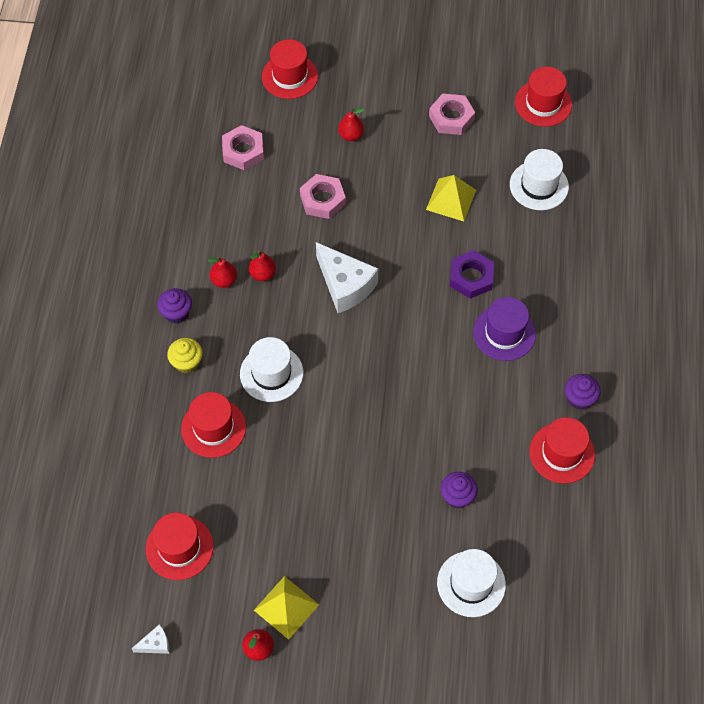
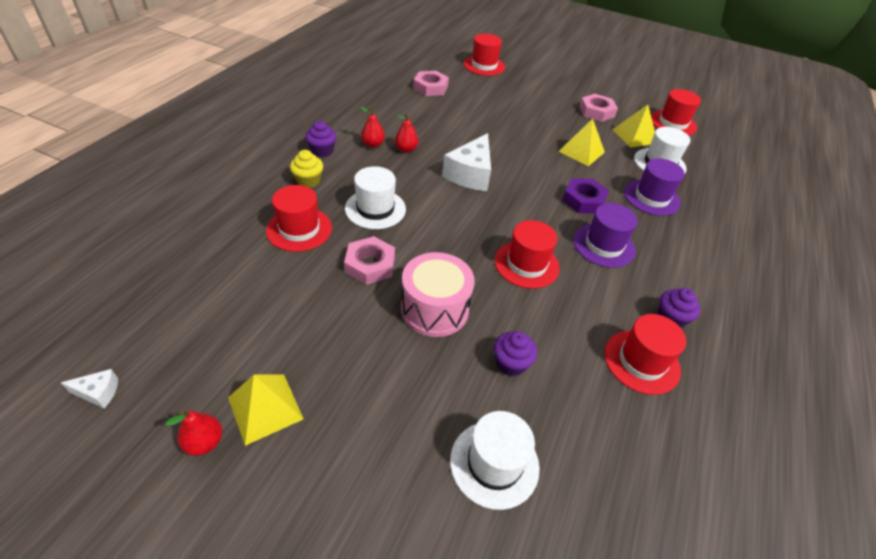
camera: 15 degrees right, 15 degrees down
(179, 547) = (197, 310): red hat -> red hat (526, 264)
(322, 199) = (477, 124): pink nut -> pink nut (370, 265)
(345, 285) = (470, 174): white cheese -> white cheese turned 45 degrees clockwise
(351, 135) = (515, 101): red pear -> none
(376, 468) = (434, 309): none -> pink drum
(503, 147) = (634, 136): none -> yellow pyramid
(539, 245) = (651, 197): none -> purple hat

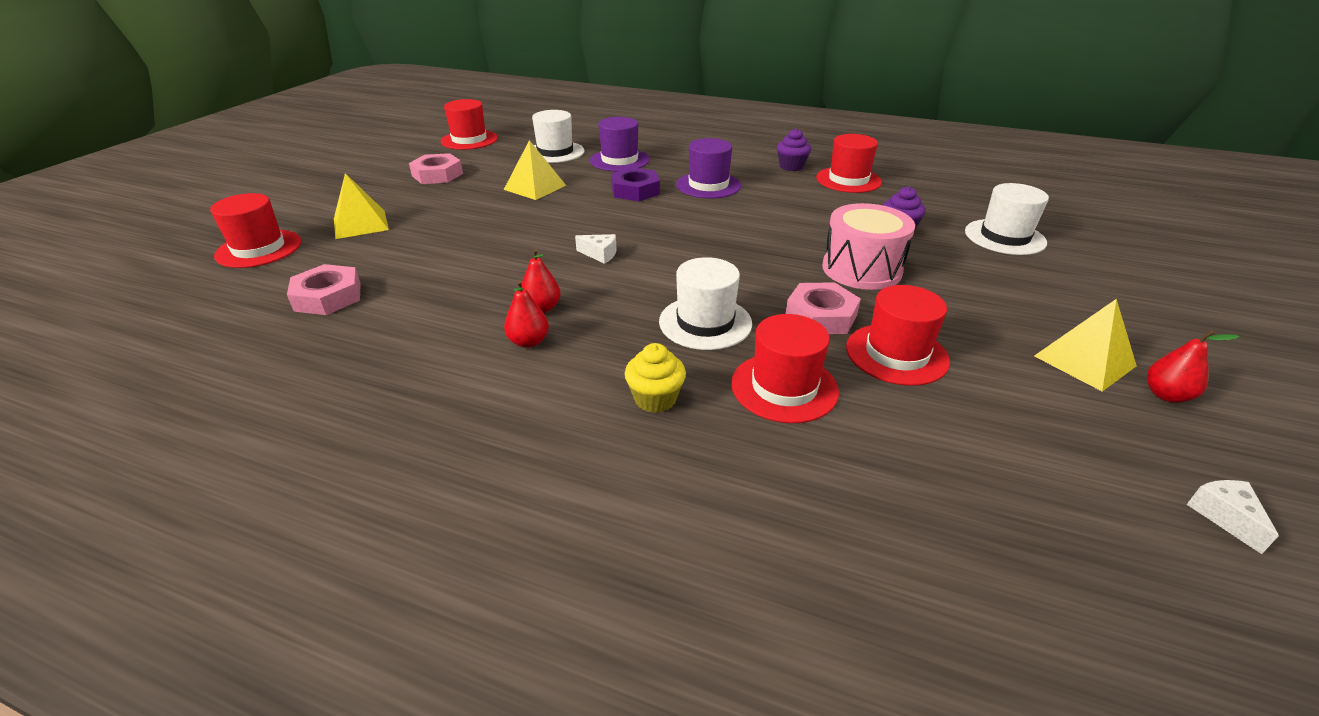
camera: 90 degrees left, 10 degrees down
(322, 151) = (556, 397): purple cupcake -> none
(470, 174) = (600, 254): white cheese -> white cheese, size x0.46
(526, 264) = (759, 221): red hat -> red hat (896, 354)
(634, 136) = (498, 159): yellow pyramid -> yellow pyramid (361, 224)

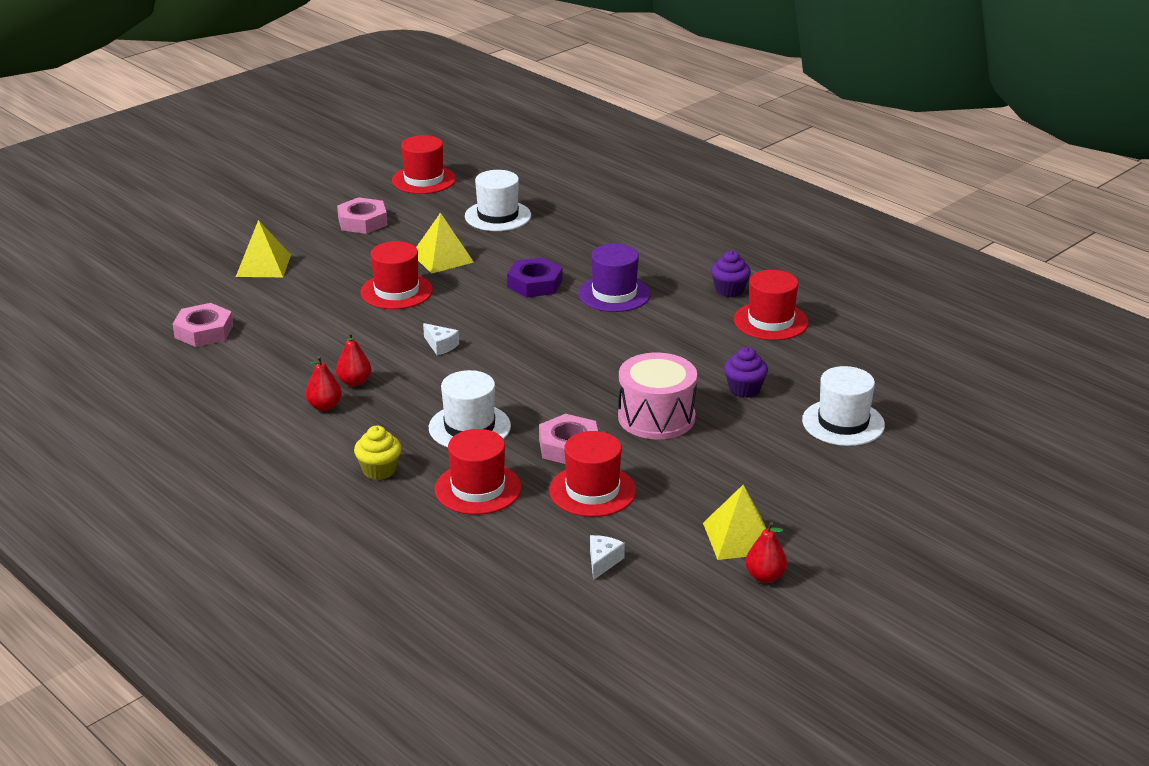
camera: 25 degrees right, 5 degrees down
(259, 249) = (172, 272): red hat -> red hat (396, 291)
(619, 160) = (554, 241): purple hat -> none
(1224, 517) = (677, 644): white cheese -> white cheese (603, 562)

